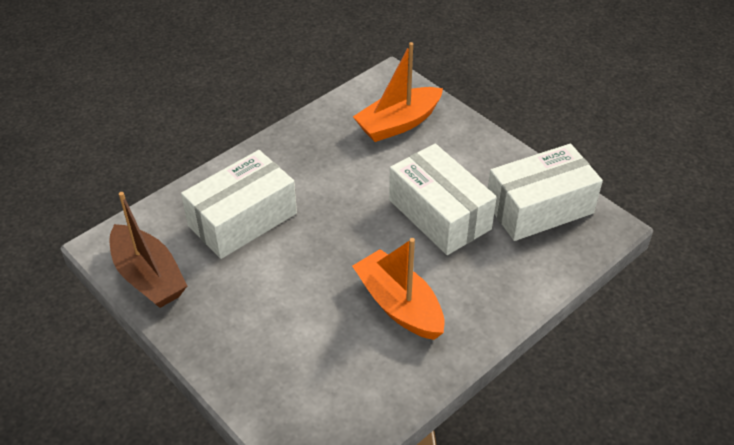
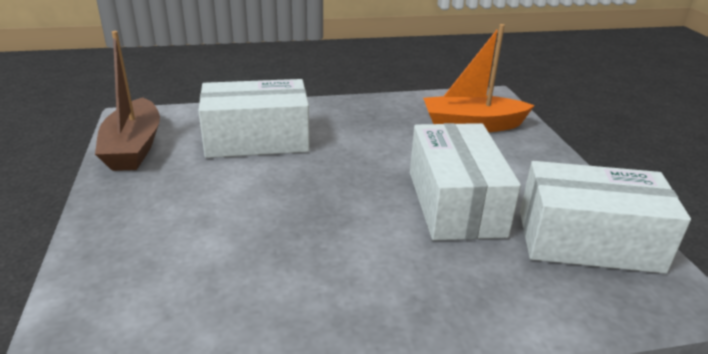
camera: 30 degrees right, 15 degrees down
(399, 305) = (332, 263): orange boat -> none

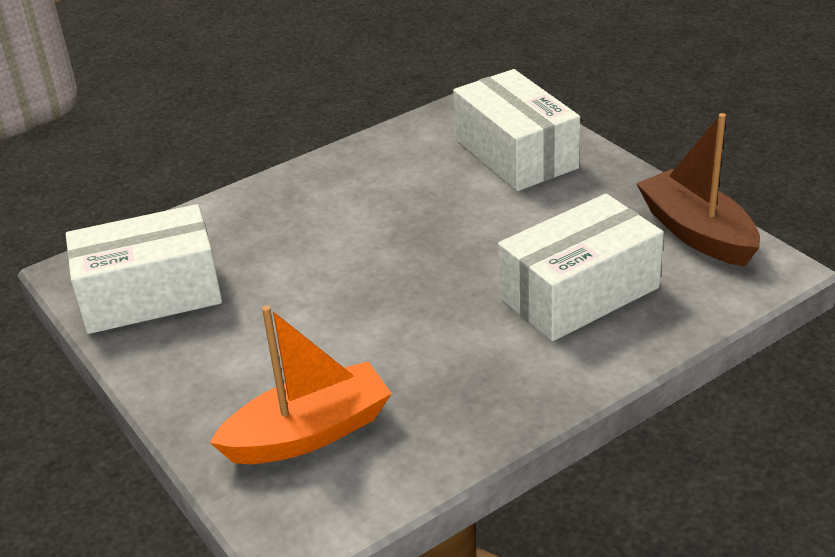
camera: 160 degrees right, 5 degrees up
(455, 203) = (294, 291): white box -> white box (515, 154)

